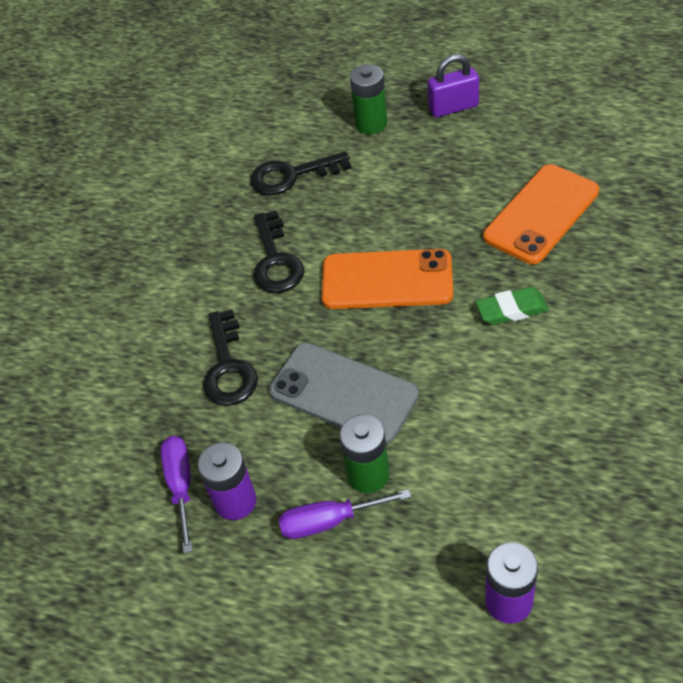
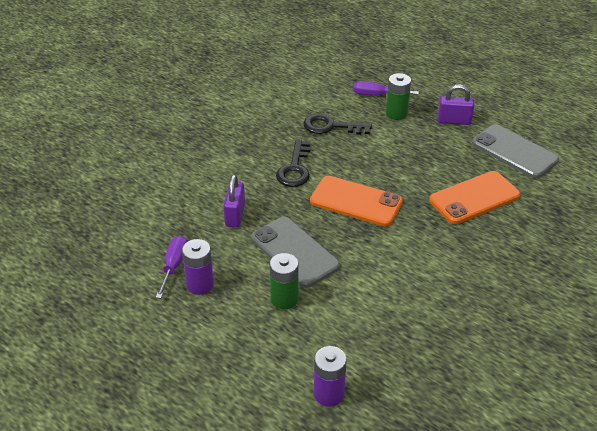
camera: 15 degrees right, 10 degrees down
(228, 367) = (235, 215): black key -> purple padlock
(329, 521) = (248, 314): purple screwdriver -> purple screwdriver (377, 95)
(511, 310) = (423, 243): green eraser -> none
(556, 125) = (514, 151): none -> grey phone

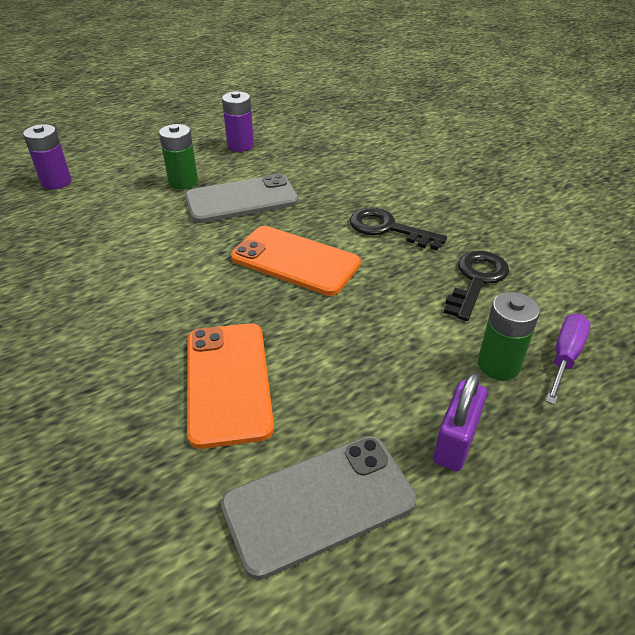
camera: 110 degrees right, 0 degrees up
(174, 266) = (274, 137): purple screwdriver -> none
(235, 215) = (325, 176): purple padlock -> none
(356, 202) = (295, 261): orange phone -> orange phone turned 75 degrees clockwise

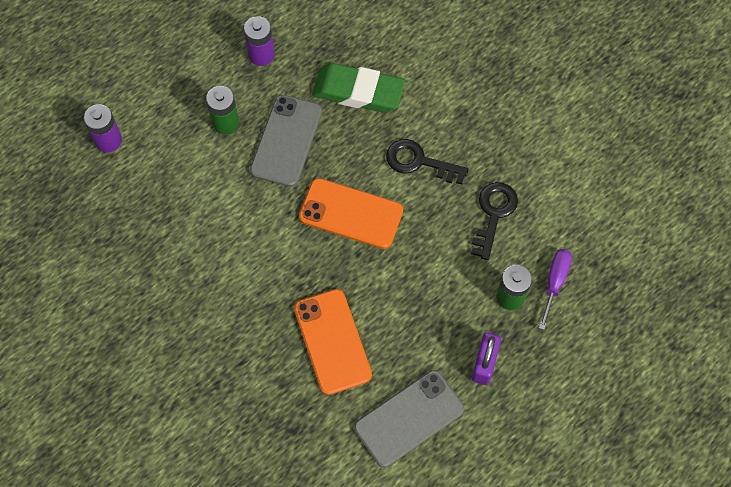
camera: 10 degrees left, 25 degrees up
(242, 200) = (286, 141): grey phone -> grey phone turned 45 degrees counterclockwise
(331, 175) = (358, 92): none -> green eraser

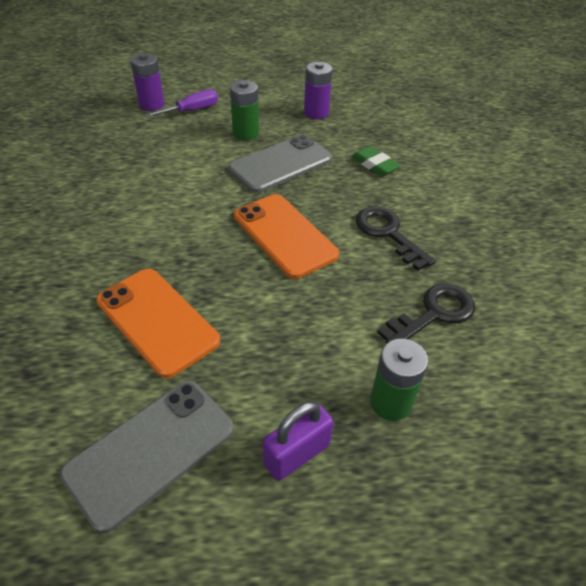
camera: 35 degrees right, 20 degrees down
(332, 341) = (157, 321): orange phone -> orange phone turned 60 degrees counterclockwise
(358, 92) = (374, 165): green eraser -> green eraser, size x0.54
(409, 418) = (151, 451): grey phone -> grey phone turned 45 degrees counterclockwise
(554, 282) = (461, 423): purple screwdriver -> purple screwdriver (192, 110)

